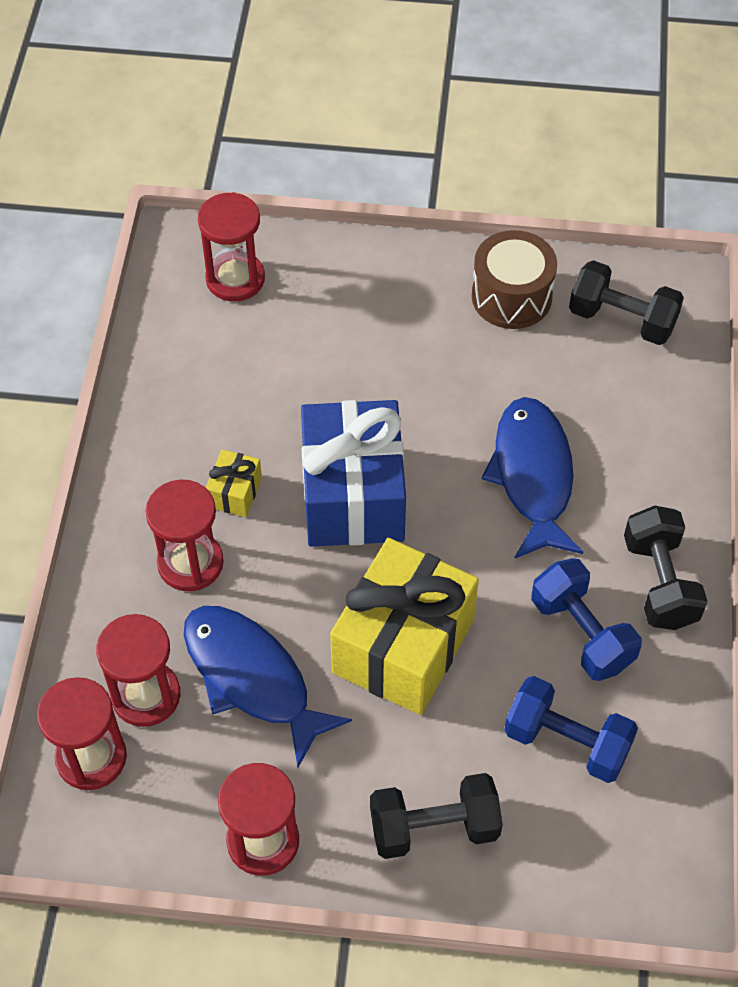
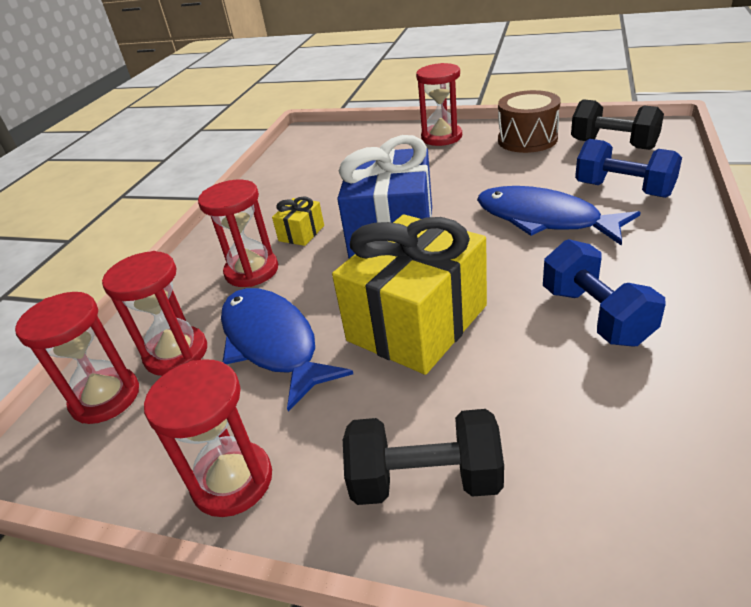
camera: 15 degrees right, 20 degrees down
(235, 279) = (337, 143): red hourglass -> red hourglass (441, 137)
(533, 476) = (544, 219): blue fish -> blue fish turned 60 degrees counterclockwise
(567, 742) = (585, 403): blue dumbbell -> blue dumbbell (623, 189)
(660, 582) = (672, 280): black dumbbell -> none

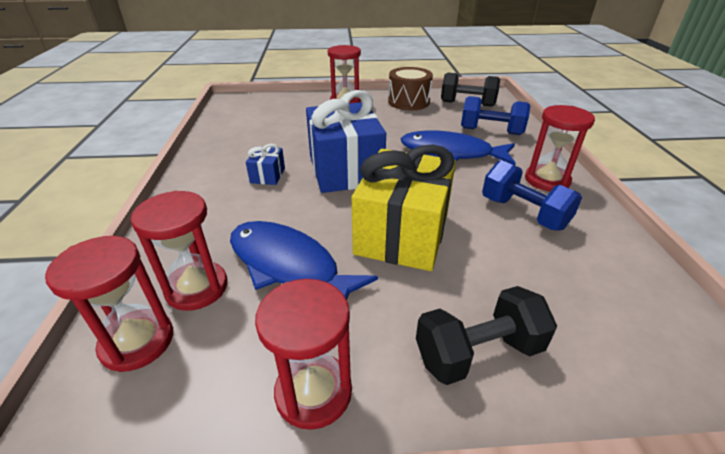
camera: 25 degrees left, 0 degrees up
(252, 271) = (237, 209): red hourglass -> red hourglass (547, 180)
(301, 233) = (268, 175): yellow gift -> blue gift

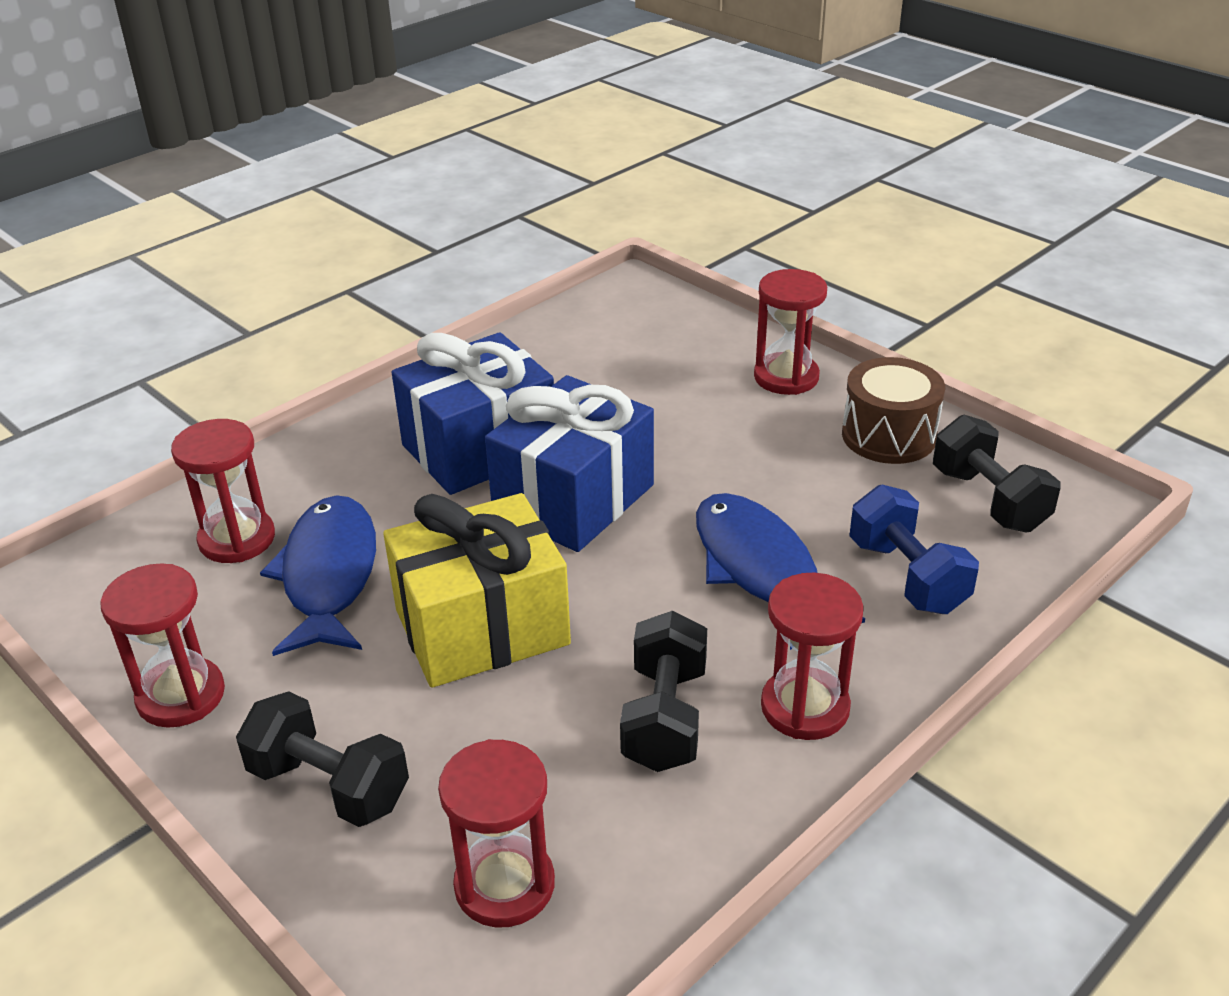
camera: 50 degrees right, 0 degrees up
(137, 342) = (144, 555): red hourglass -> red hourglass (504, 885)
(268, 175) = (479, 449): blue gift -> blue gift, size x2.33
(523, 213) = (664, 717): blue dumbbell -> black dumbbell

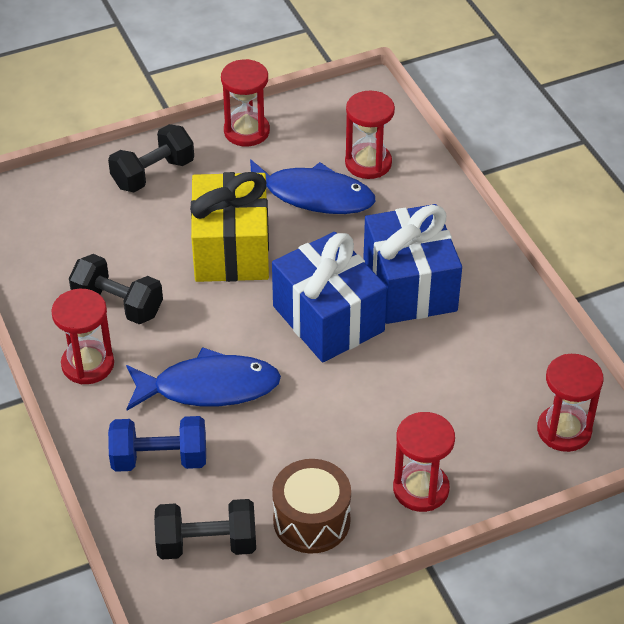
camera: 110 degrees right, 10 degrees up
(504, 885) = (56, 220): red hourglass -> red hourglass (564, 430)

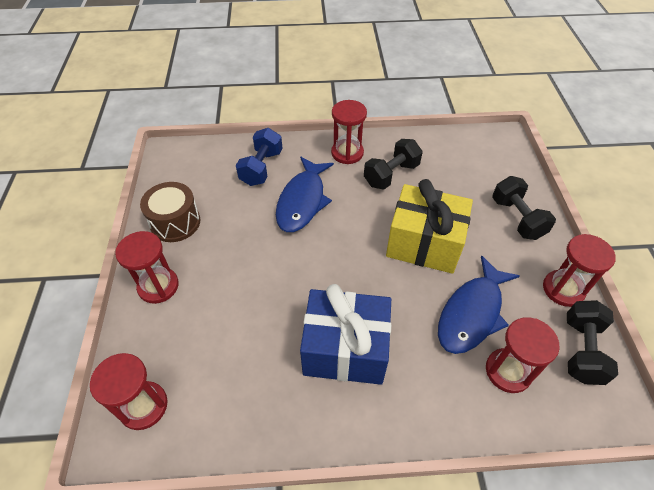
camera: 110 degrees right, 5 degrees up
(206, 544) = (193, 174): black dumbbell -> black dumbbell (581, 350)
(328, 318) = (333, 282): blue gift -> none

